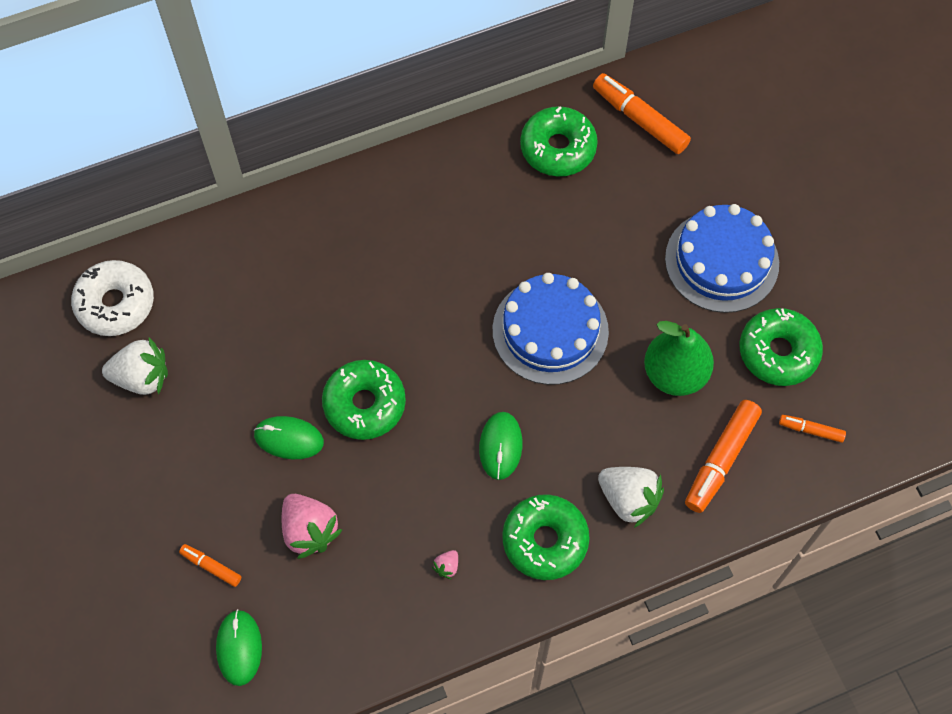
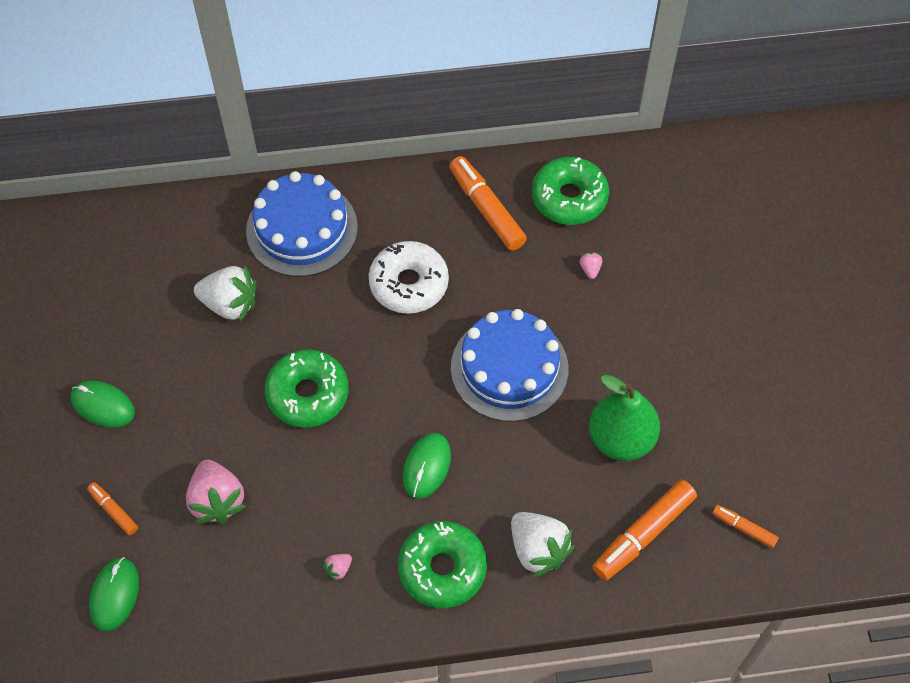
camera: 15 degrees right, 5 degrees down
(115, 303) = (106, 246): white donut -> white donut (409, 284)
(142, 377) = (108, 318): white strawberry -> white strawberry (230, 304)
(289, 439) = (225, 409): green mouse -> green mouse (103, 405)
(598, 215) = (590, 269): none -> pink strawberry
(639, 119) = (658, 189): orange marker -> orange marker (486, 209)
(721, 261) = (700, 341): blue cake -> blue cake (302, 229)
(778, 352) = (732, 443): green donut -> none

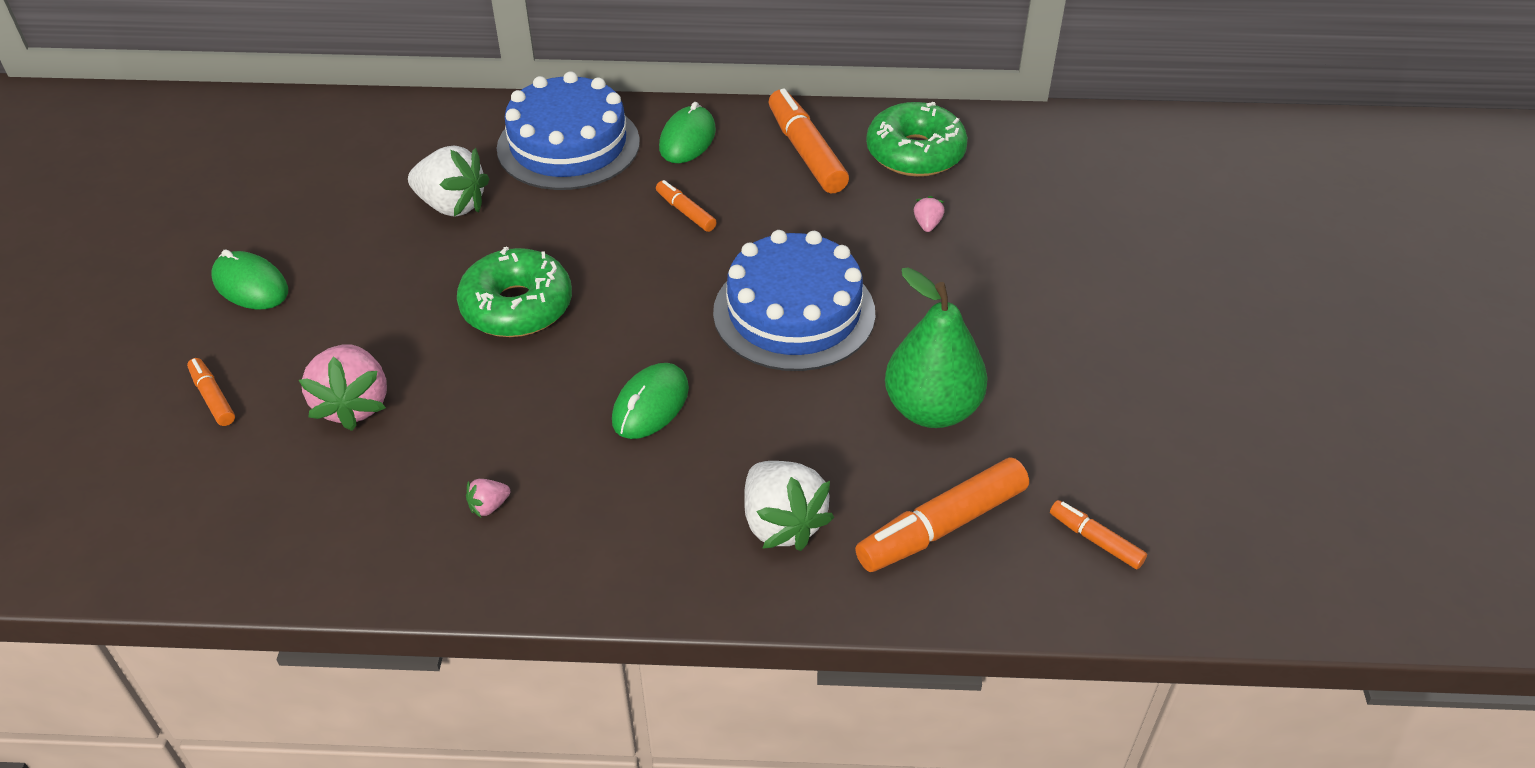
camera: 10 degrees right, 15 degrees down
(114, 595) = (170, 492): green mouse -> green mouse (687, 139)
(409, 284) = (685, 212): white donut -> orange marker
(442, 569) = (636, 527): green donut -> none

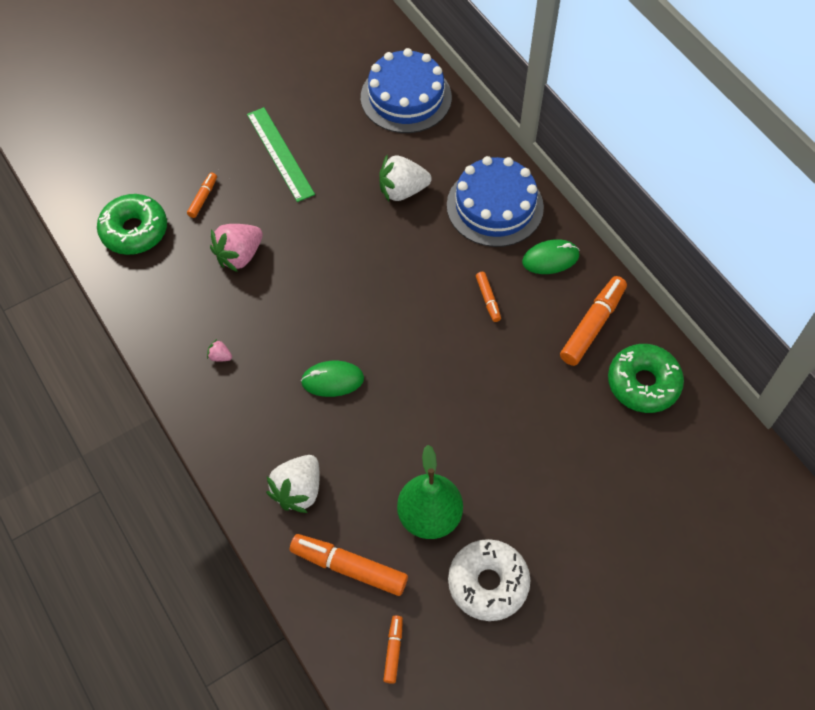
camera: 55 degrees right, 15 degrees up
(251, 285) = (280, 154): green mouse -> green ruler
(452, 205) = (402, 190): white strawberry -> white strawberry turned 90 degrees clockwise
(517, 306) = (353, 273): green donut -> green donut (134, 231)
(685, 212) = (488, 299): orange marker -> orange marker turned 150 degrees clockwise
(794, 312) = (451, 403): blue cake -> blue cake (406, 97)
(927, 224) = (581, 428): pink strawberry -> none
(1066, 402) = (488, 583): none -> white donut

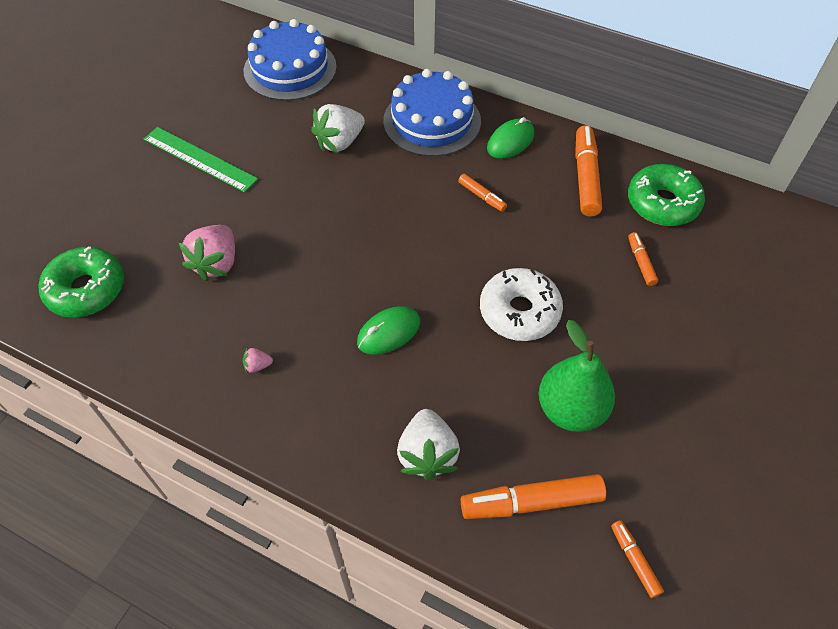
camera: 30 degrees left, 5 degrees down
(203, 198) = (144, 228): orange marker -> orange marker (641, 262)
(488, 583) = (670, 442): white donut -> white donut (519, 311)

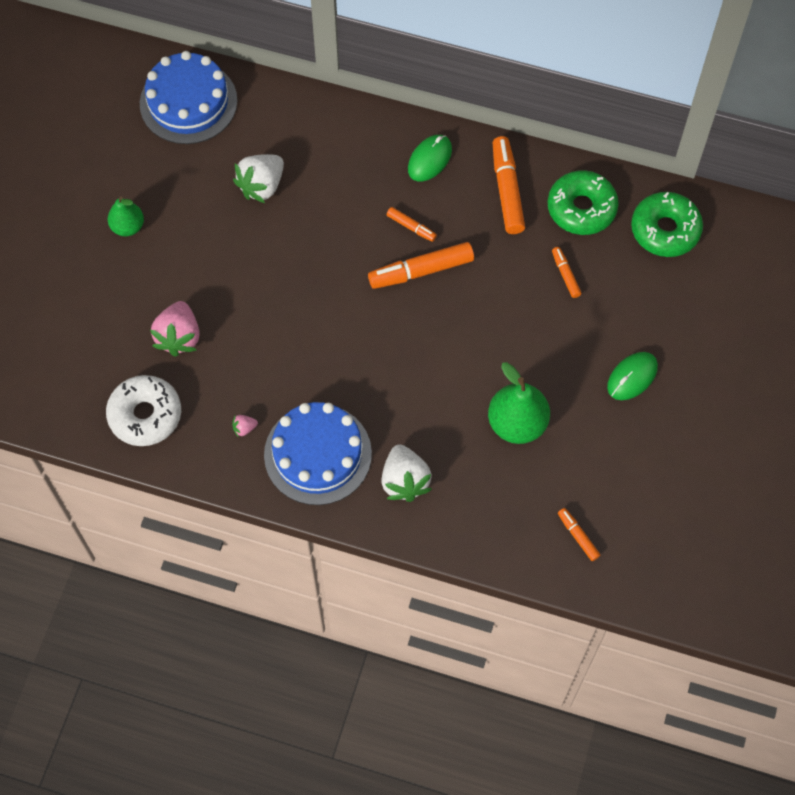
camera: 10 degrees left, 10 degrees up
(86, 289) = (67, 382): green donut -> green donut (665, 230)
(199, 159) = (128, 227): green ruler -> green pear
(388, 332) = (351, 379): green mouse -> green mouse (632, 377)
(432, 121) = (348, 146): blue cake -> blue cake (317, 454)
(519, 311) = (462, 341): white donut -> white donut (145, 415)
(531, 502) = (494, 505): orange marker -> orange marker (421, 271)

